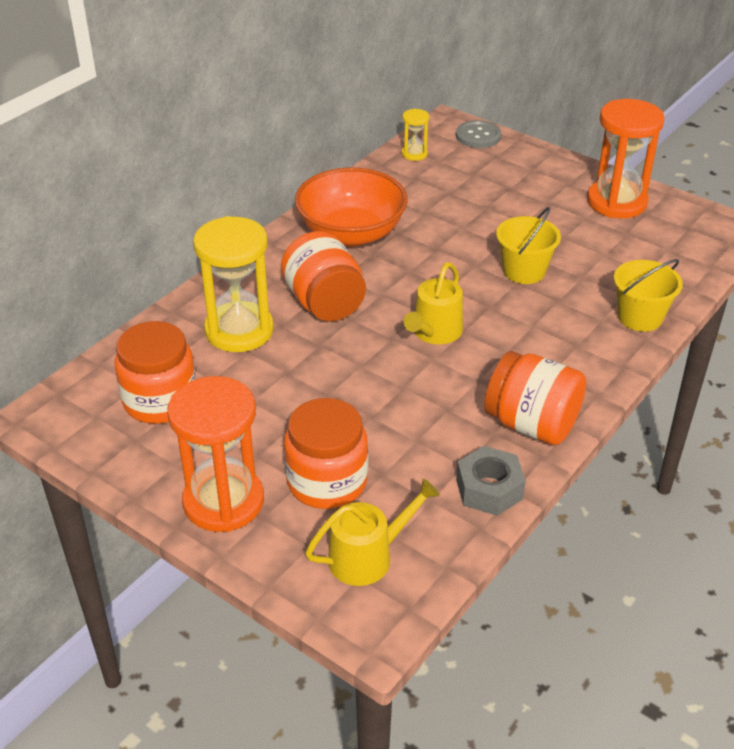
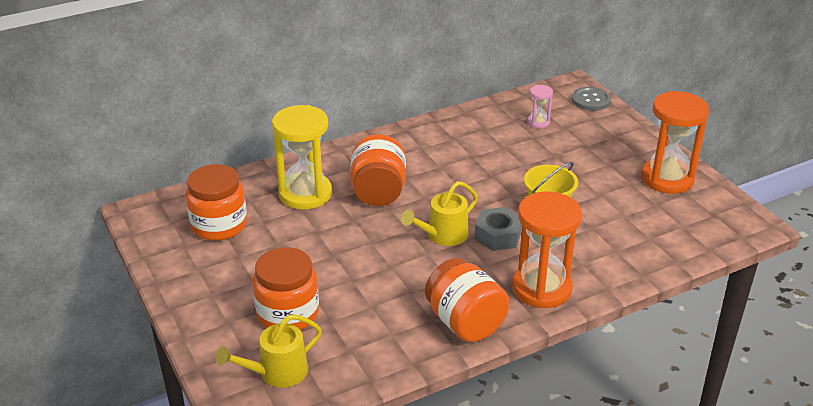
camera: 25 degrees right, 5 degrees down
(223, 501) = (210, 303): orange hourglass -> orange hourglass (541, 288)
(351, 233) = (436, 148): orange bowl -> none
(368, 557) = (277, 372): yellow watering can -> yellow watering can turned 150 degrees clockwise
(414, 154) = (529, 102): yellow hourglass -> none
(441, 175) = (538, 122): none -> pink hourglass
(489, 489) = (397, 357): grey nut -> grey nut (498, 235)
(640, 317) = (615, 271): yellow bucket -> none

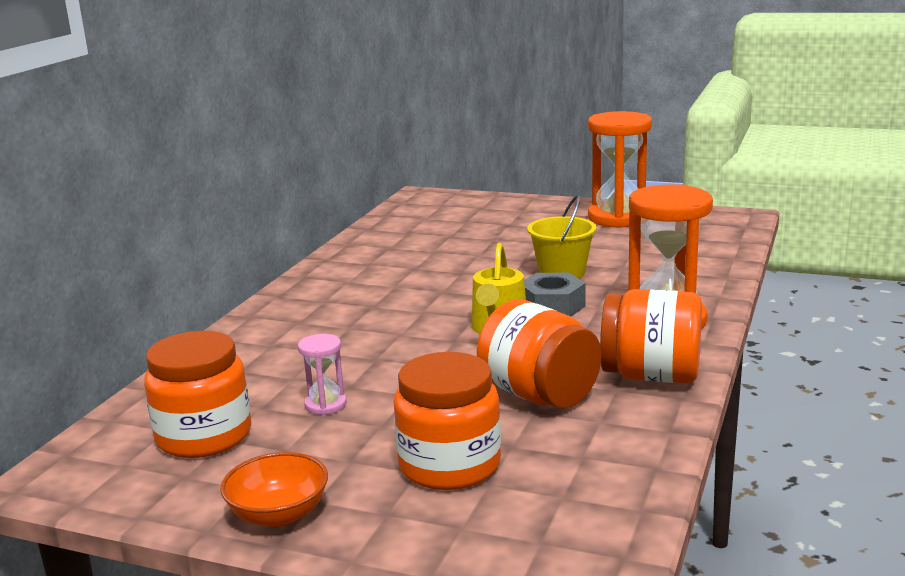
camera: 40 degrees left, 15 degrees down
(190, 293) = (279, 515): none -> orange bowl
(277, 372) = (541, 521): yellow watering can -> none
(305, 194) = (275, 364): yellow hourglass -> none
(378, 192) = (363, 328): orange jar -> orange jar (539, 395)
(538, 122) = (434, 226): pink hourglass -> pink hourglass (325, 405)
(591, 100) = (455, 198): grey button -> none

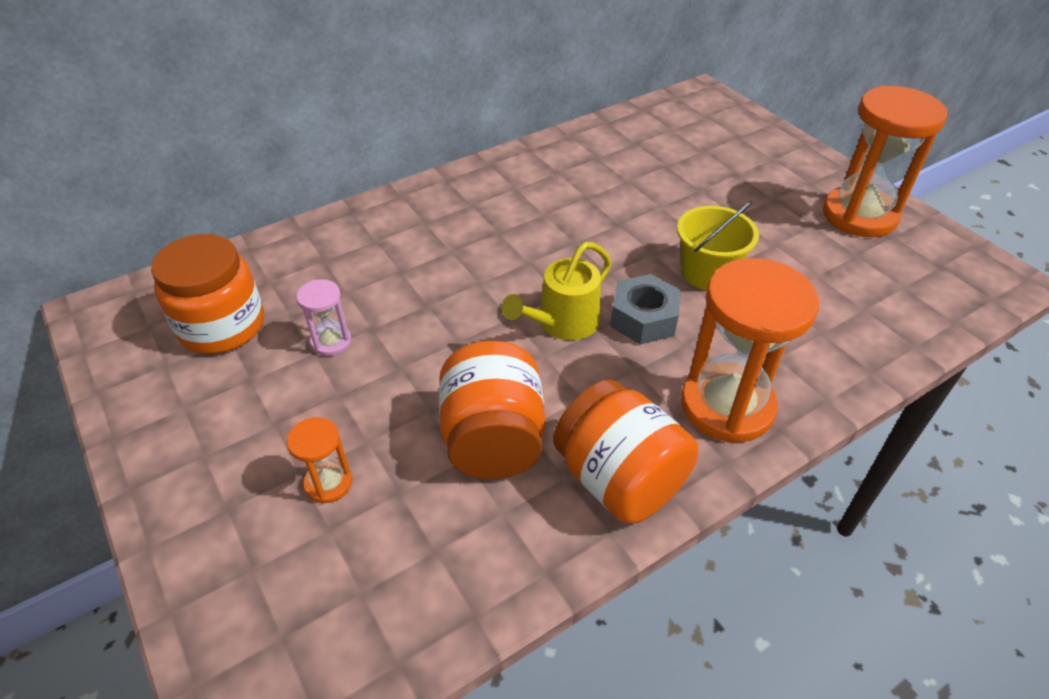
camera: 35 degrees right, 25 degrees up
(279, 515) = (166, 454): orange bowl -> none
(449, 465) = (328, 483): orange jar -> orange hourglass

